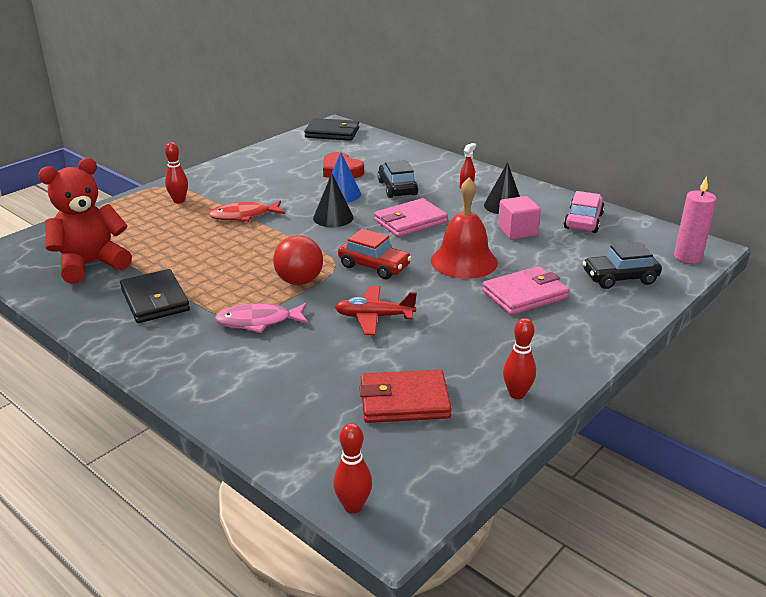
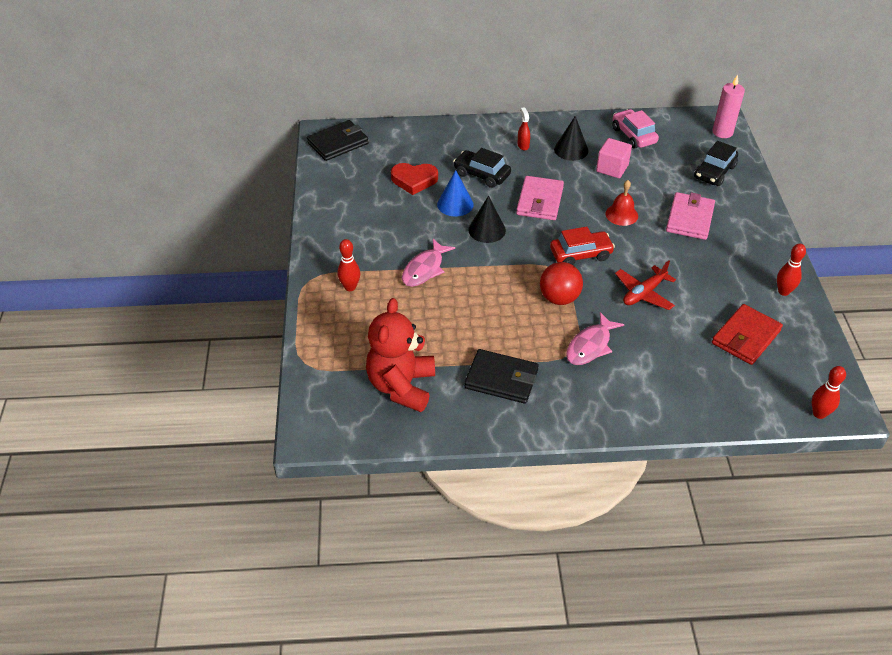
camera: 45 degrees left, 15 degrees up
(244, 216) = (425, 269): red fish -> pink fish
(464, 261) = (621, 214): red bell -> red bell, size x0.59

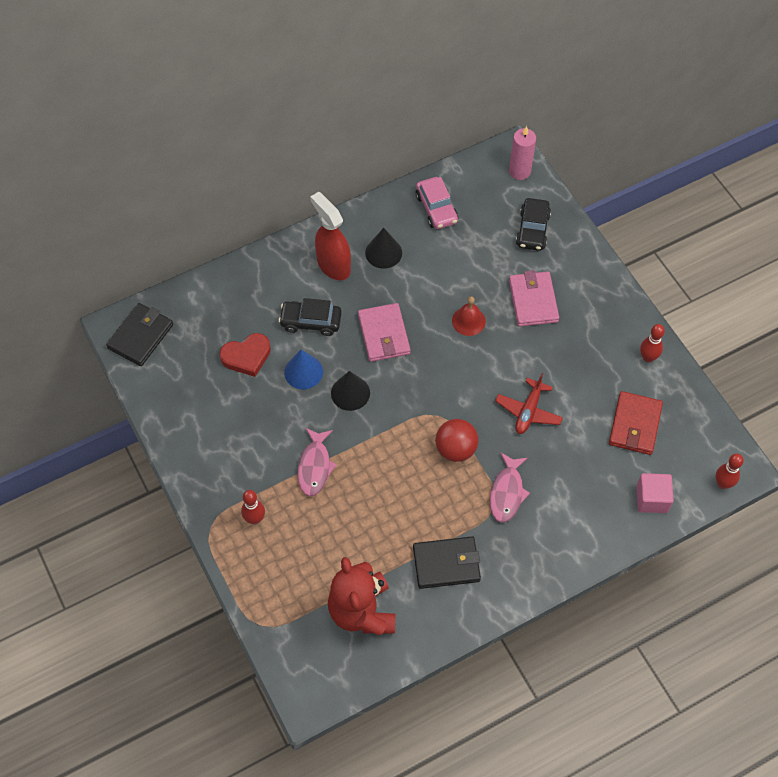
camera: 25 degrees left, 15 degrees up
(523, 145) = (333, 265): red spray bottle -> red spray bottle, size x2.24
(580, 254) = (452, 387): red car -> none
(612, 168) = (434, 263): pink cube -> pink cube (651, 499)
(633, 135) = (436, 208): pink car -> pink car turned 150 degrees counterclockwise

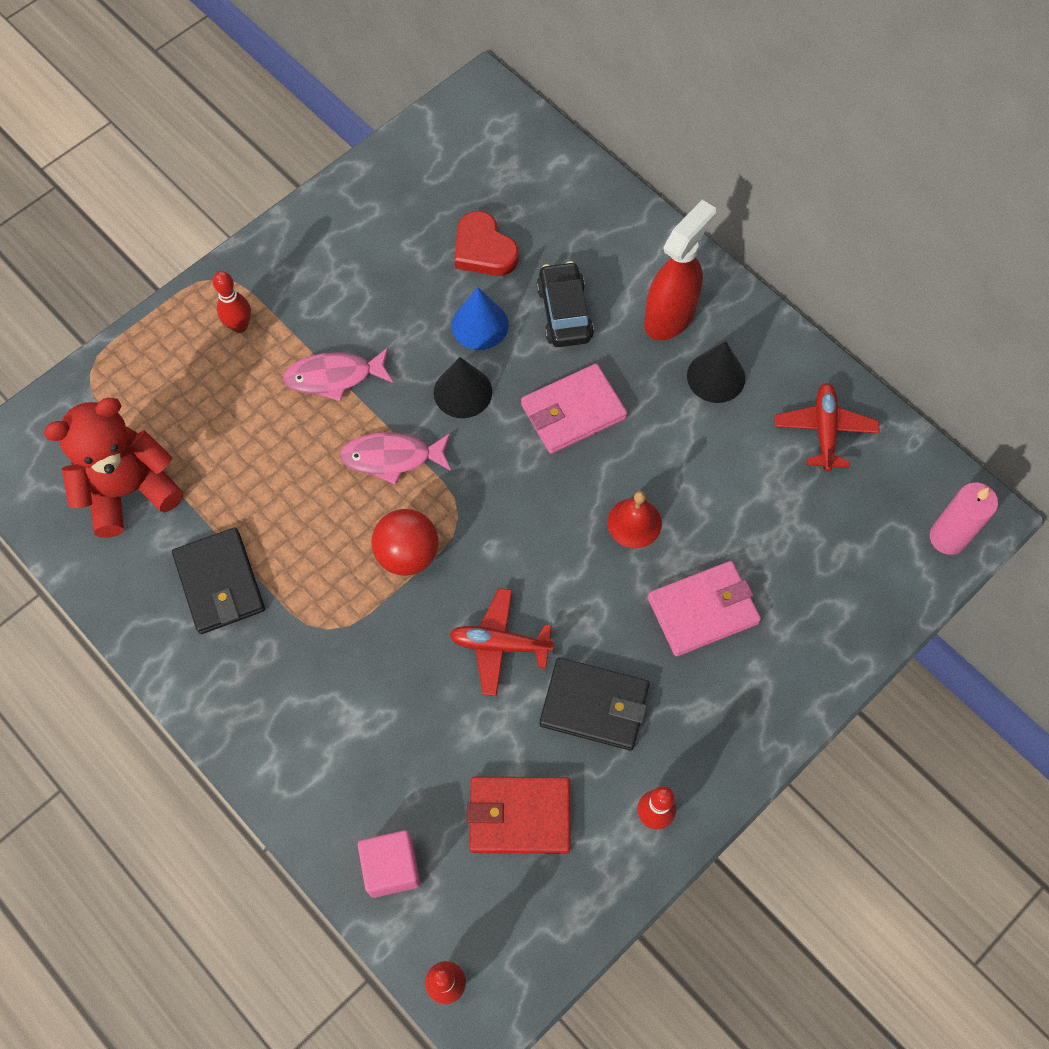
camera: 75 degrees right, 5 degrees up
(141, 336) = (478, 122): black wallet -> black wallet (594, 706)
(436, 208) = (824, 430): pink car -> red plane
(507, 492) = (352, 642): pink fish -> pink fish (392, 457)
(532, 230) = (839, 581): black car -> none

